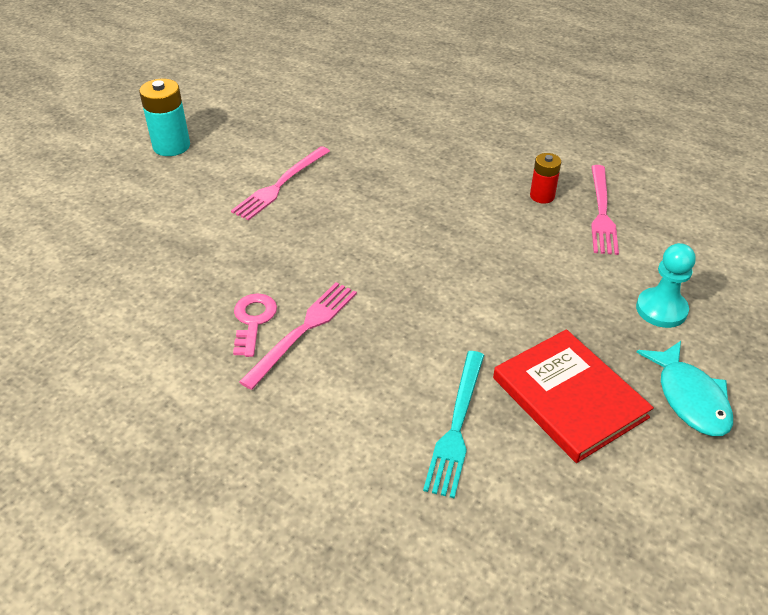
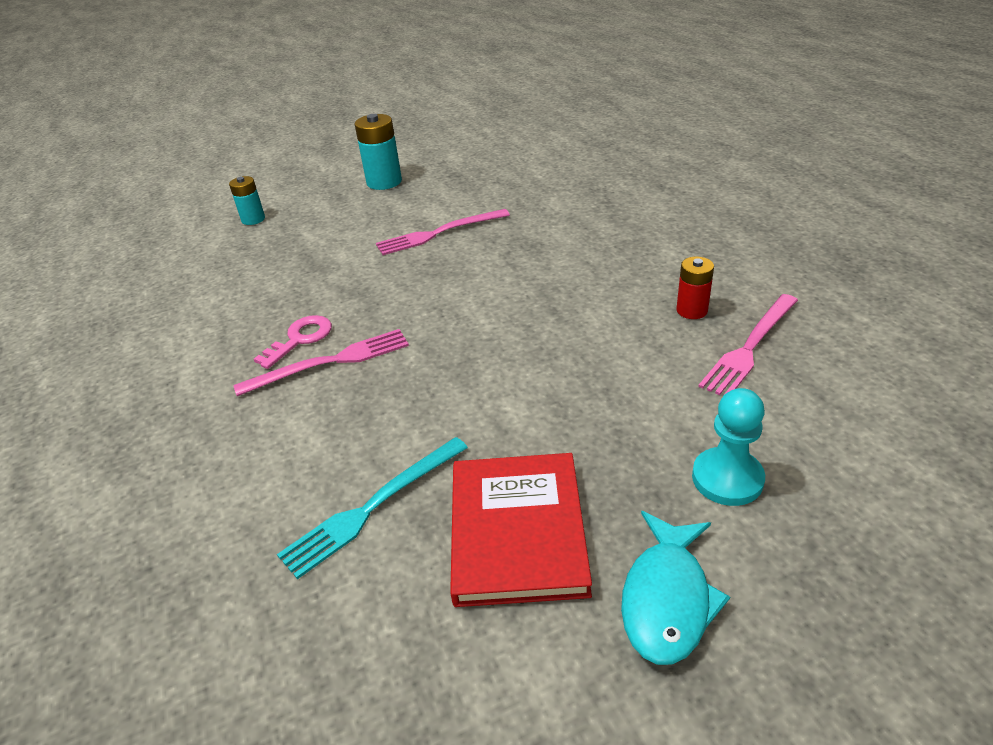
camera: 35 degrees right, 5 degrees down
(68, 220) = (253, 219): none -> turquoise battery

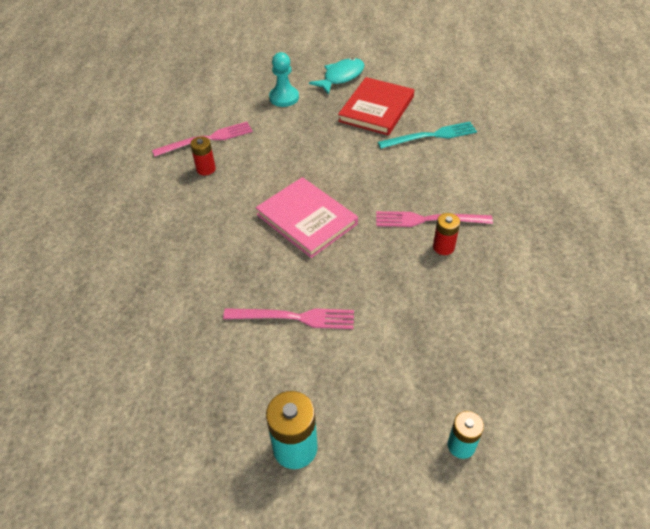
camera: 155 degrees left, 10 degrees up
(300, 339) = (443, 247): pink key -> red battery
(495, 306) = (306, 219): none -> pink book

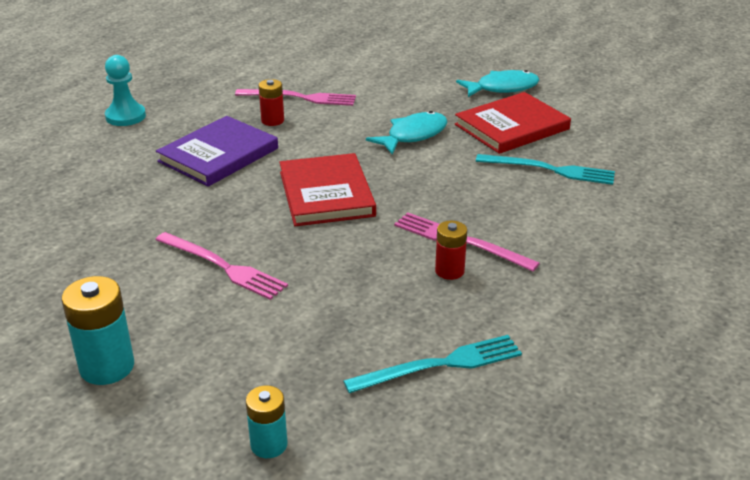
camera: 30 degrees right, 15 degrees down
(194, 218) = (218, 155): none -> purple book
(284, 97) = (418, 87): turquoise pawn -> turquoise pawn (125, 116)
(306, 219) = (326, 194): pink book -> red book
(319, 142) = (413, 135): none -> turquoise fish
(503, 324) = (440, 365): none -> turquoise fork

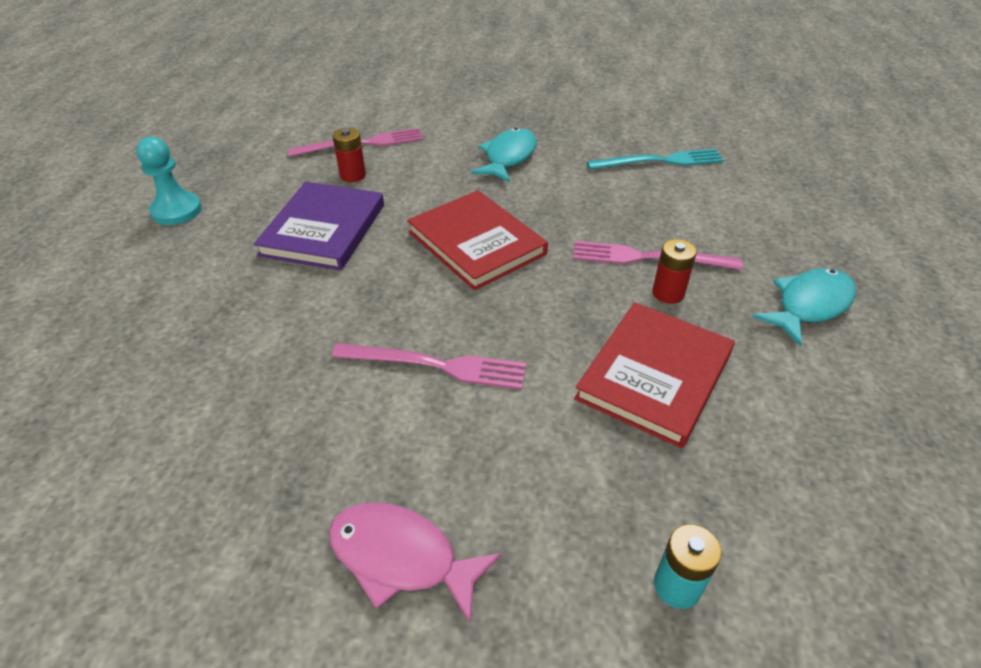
camera: 25 degrees left, 10 degrees up
(107, 367) = (401, 558): turquoise battery -> pink fish
(440, 365) = (754, 405): turquoise fork -> none
(502, 88) = (548, 91): turquoise fish -> turquoise fish (809, 305)
(511, 127) = (589, 127): red book -> red book (654, 375)

